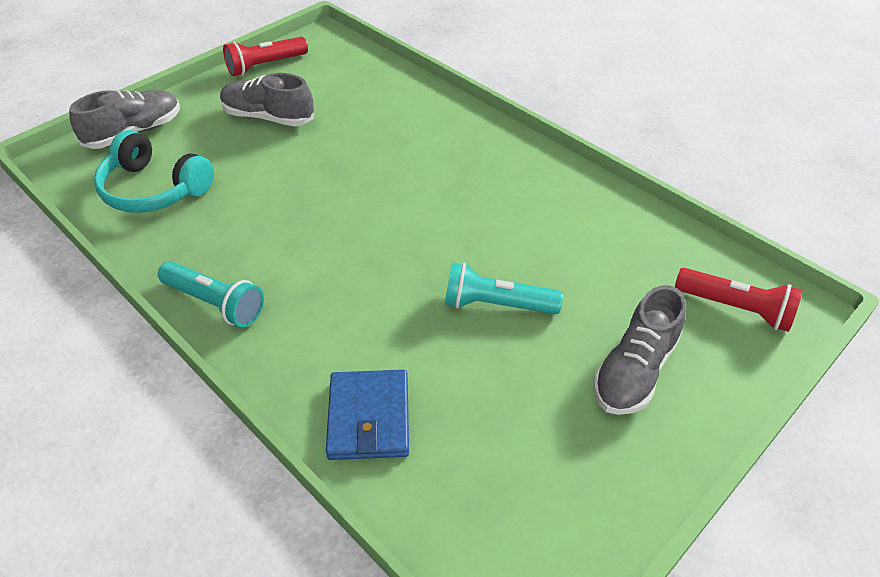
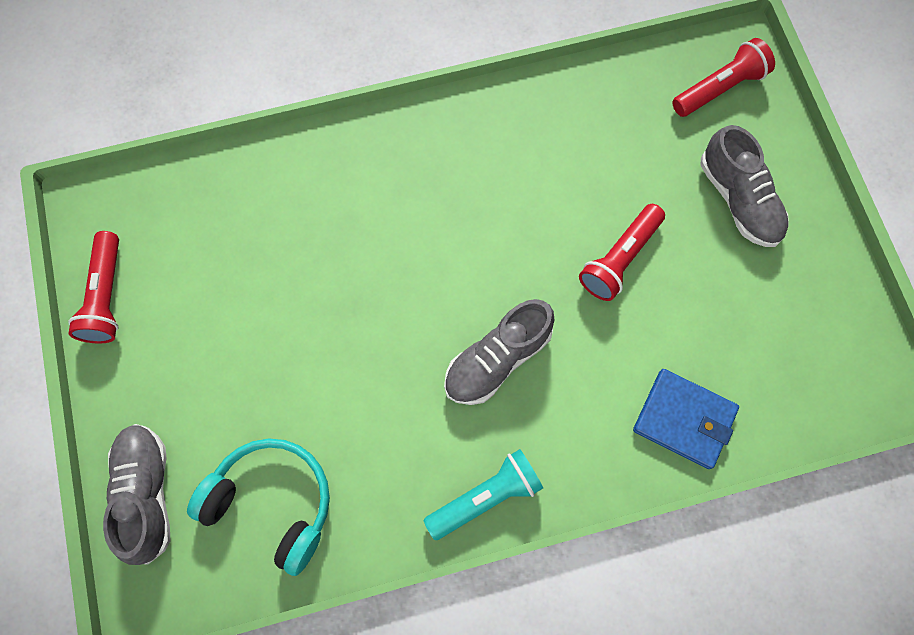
camera: 60 degrees left, 25 degrees up
(154, 189) = (272, 503): turquoise headphones -> turquoise headphones turned 120 degrees counterclockwise
(268, 117) = (217, 334): grey shoe -> grey shoe (497, 359)
(496, 304) = (619, 259): turquoise flashlight -> red flashlight

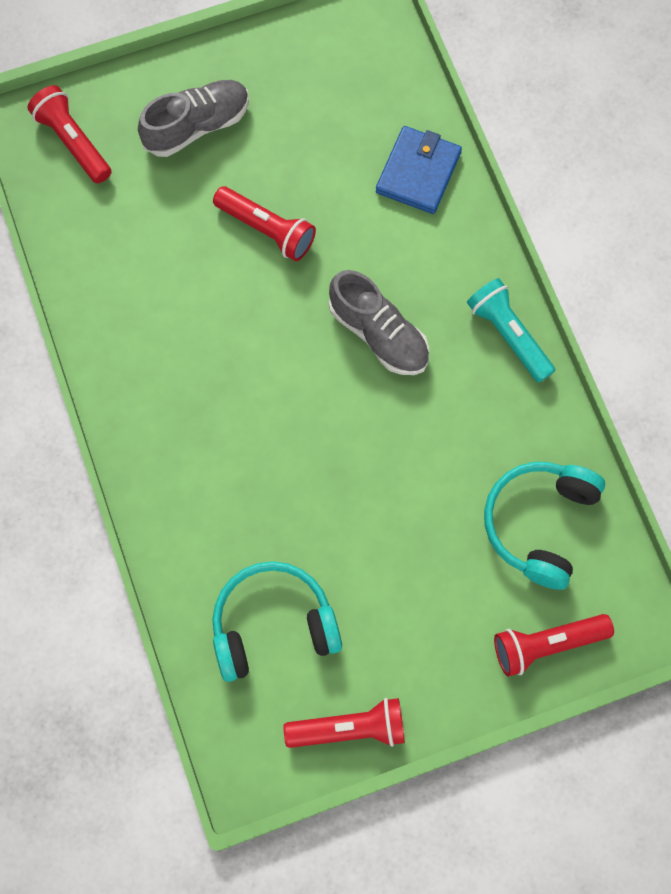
camera: 95 degrees left, 0 degrees up
(147, 493) = (546, 644): grey shoe -> red flashlight
(215, 236) = (273, 625): none -> turquoise headphones

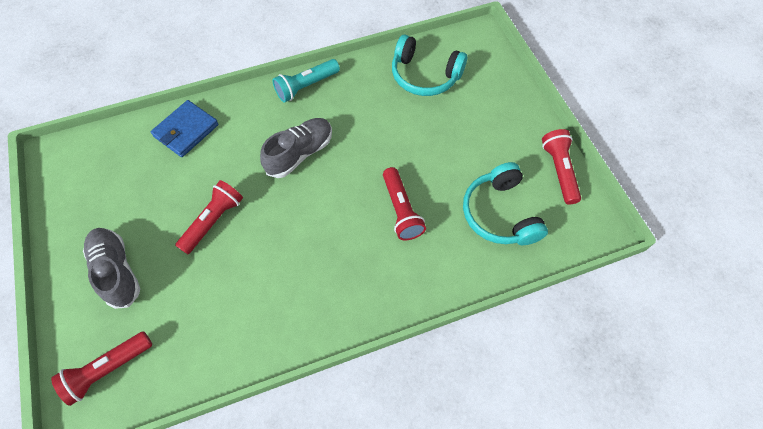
camera: 90 degrees left, 10 degrees down
(418, 172) = (186, 130): blue wallet -> blue wallet turned 75 degrees counterclockwise
(546, 644) = (495, 75): red flashlight -> red flashlight (401, 210)

